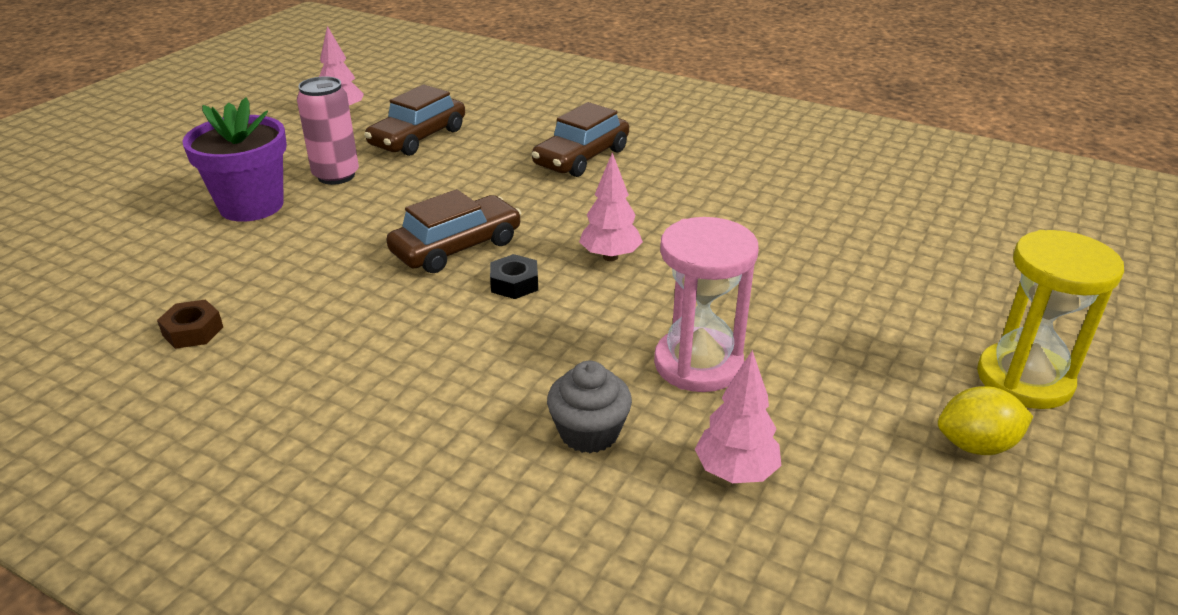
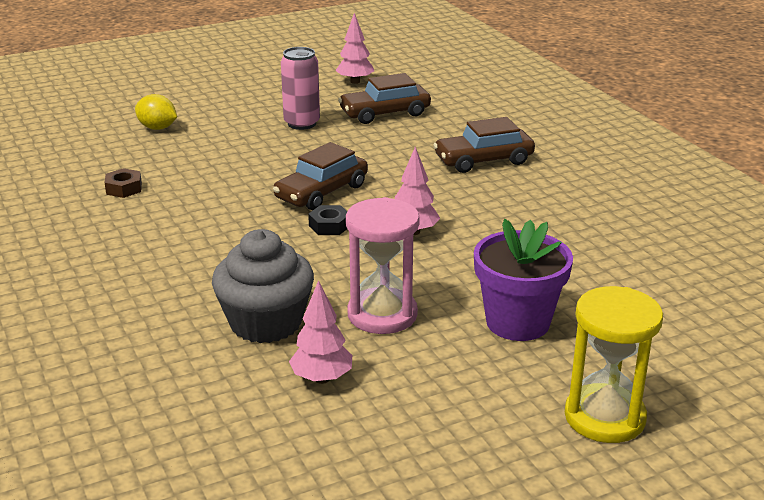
camera: 35 degrees right, 5 degrees down
(251, 206) = (231, 127): purple flower pot -> purple flower pot (517, 322)
(457, 247) = (321, 192): brown car -> brown car turned 135 degrees clockwise
(589, 432) = (266, 322): grey cupcake -> grey cupcake, size x1.65
(976, 445) = (502, 435): yellow lemon -> yellow lemon (157, 128)

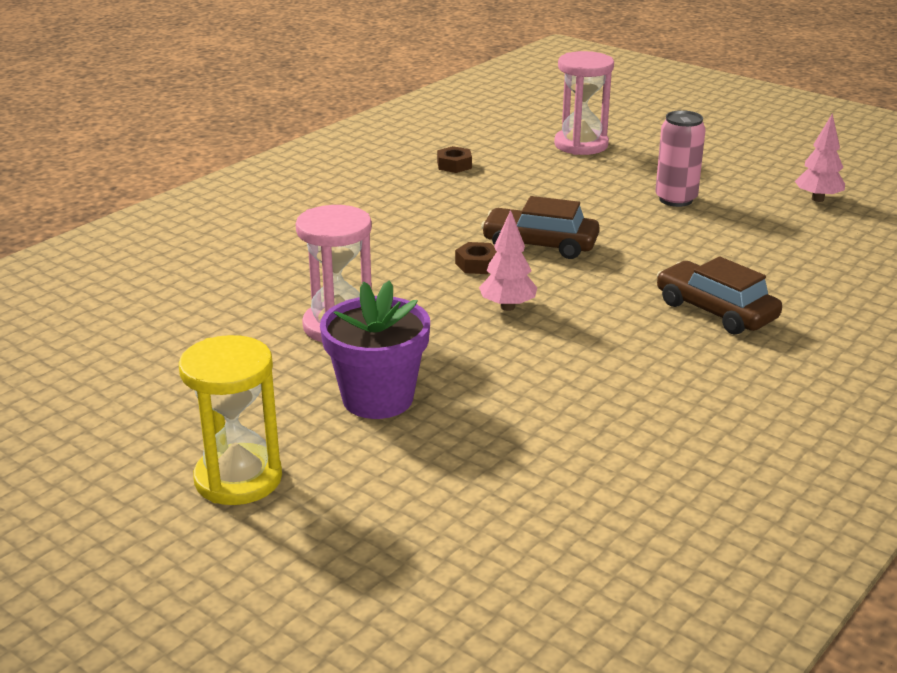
camera: 65 degrees right, 0 degrees up
(157, 128) = (581, 145): yellow lemon -> pink hourglass
(266, 322) = (287, 278): grey cupcake -> none
(321, 378) = (219, 323): pink tree -> none
(329, 226) = (477, 264): black nut -> brown nut
(385, 113) = (760, 232): brown car -> none

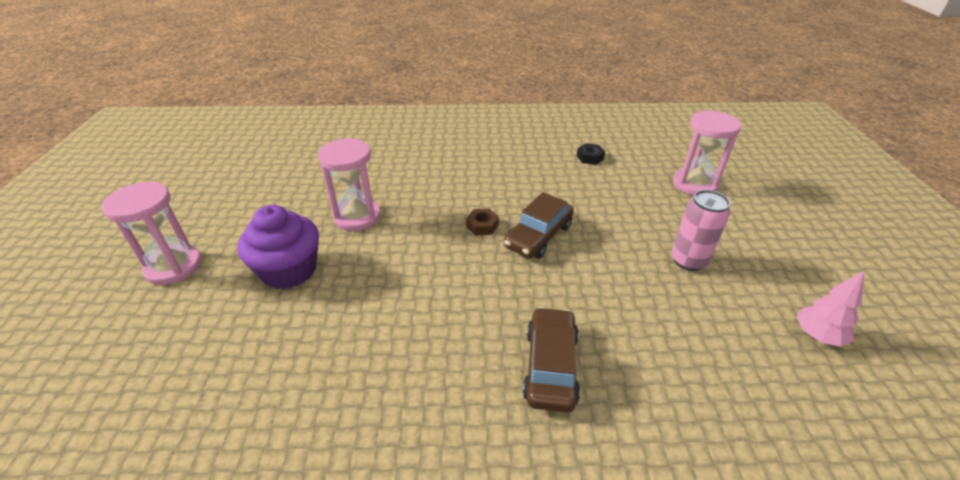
camera: 50 degrees right, 10 degrees up
(238, 479) = (174, 267): yellow hourglass -> pink hourglass
(377, 399) = (289, 270): purple flower pot -> purple cupcake
(454, 165) = (590, 157): brown nut -> black nut
(508, 307) = (443, 264): pink tree -> none
(540, 244) = (538, 236): brown car -> brown car turned 120 degrees counterclockwise

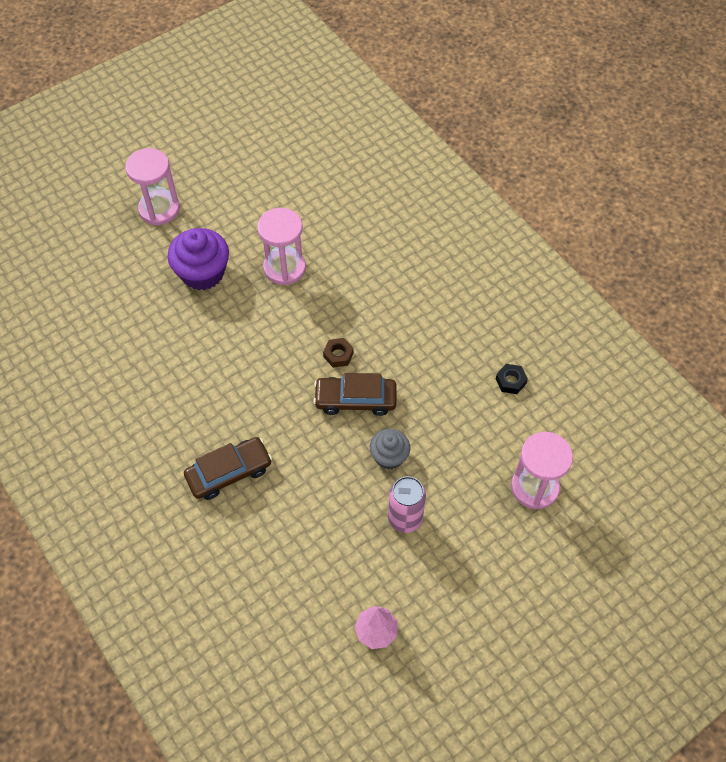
camera: 55 degrees right, 20 degrees up
(614, 242) = (389, 456): none -> grey cupcake

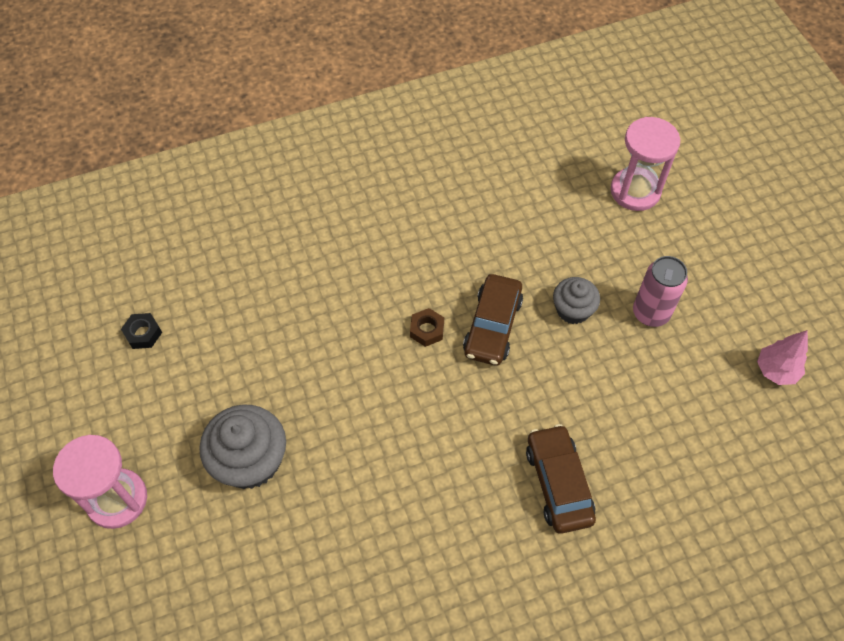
camera: 75 degrees left, 0 degrees up
(202, 273) = (250, 461): purple cupcake -> grey cupcake
(284, 268) = (280, 361): pink hourglass -> none
(510, 381) = (508, 177): black nut -> black nut (143, 334)

